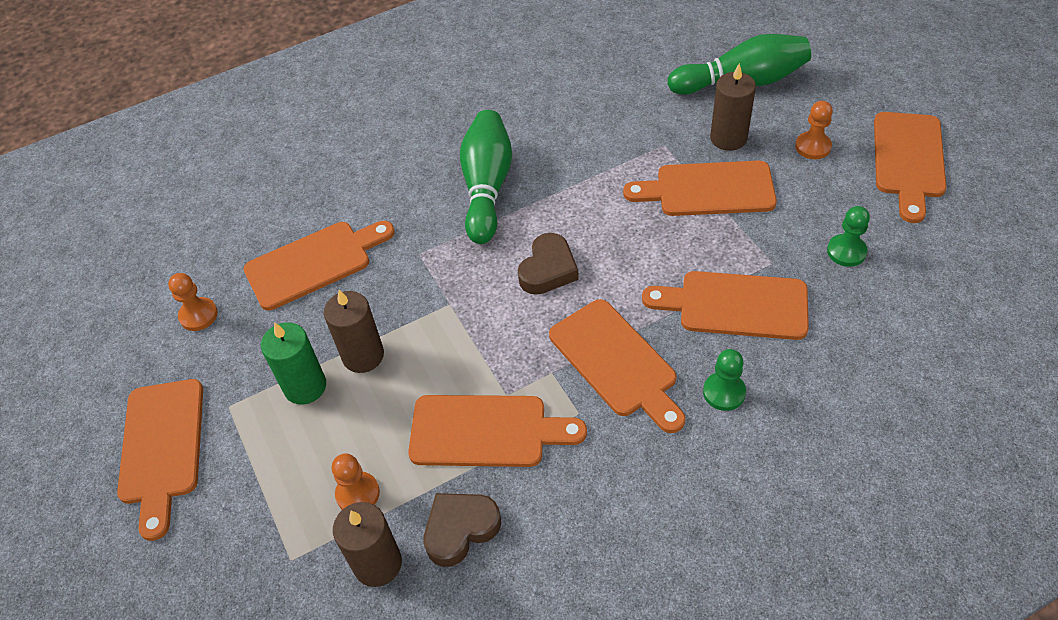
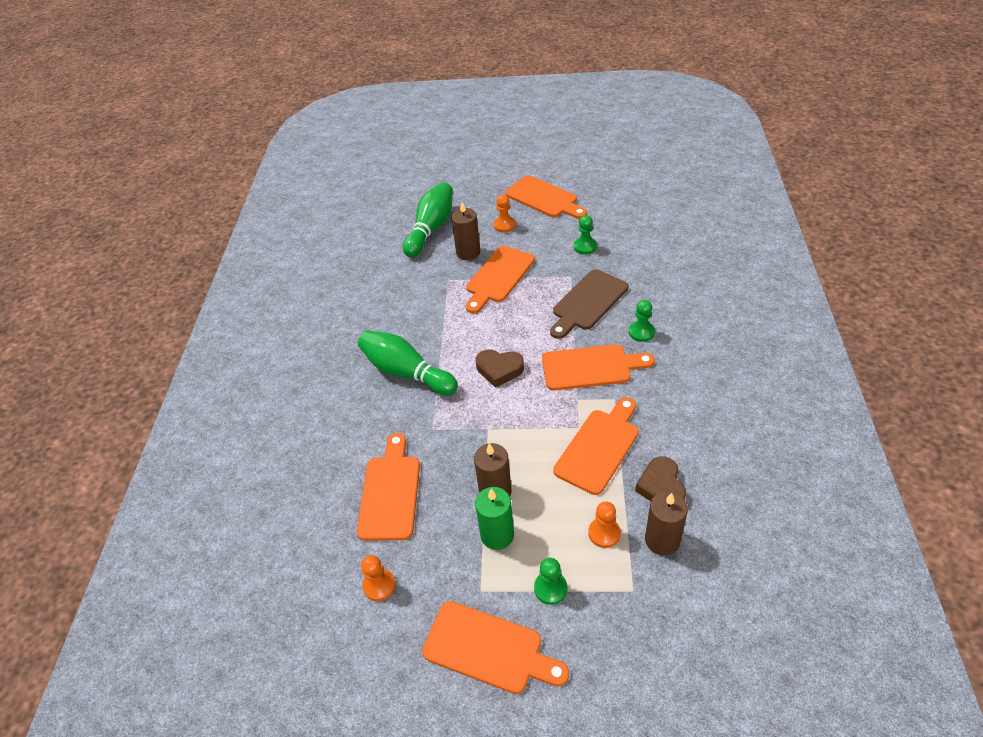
camera: 60 degrees left, 5 degrees down
(258, 472) = (550, 588): none -> green pawn
(548, 269) = (499, 370): brown heart -> brown heart turned 135 degrees clockwise
(735, 305) = (588, 302): orange cutting board -> brown cutting board

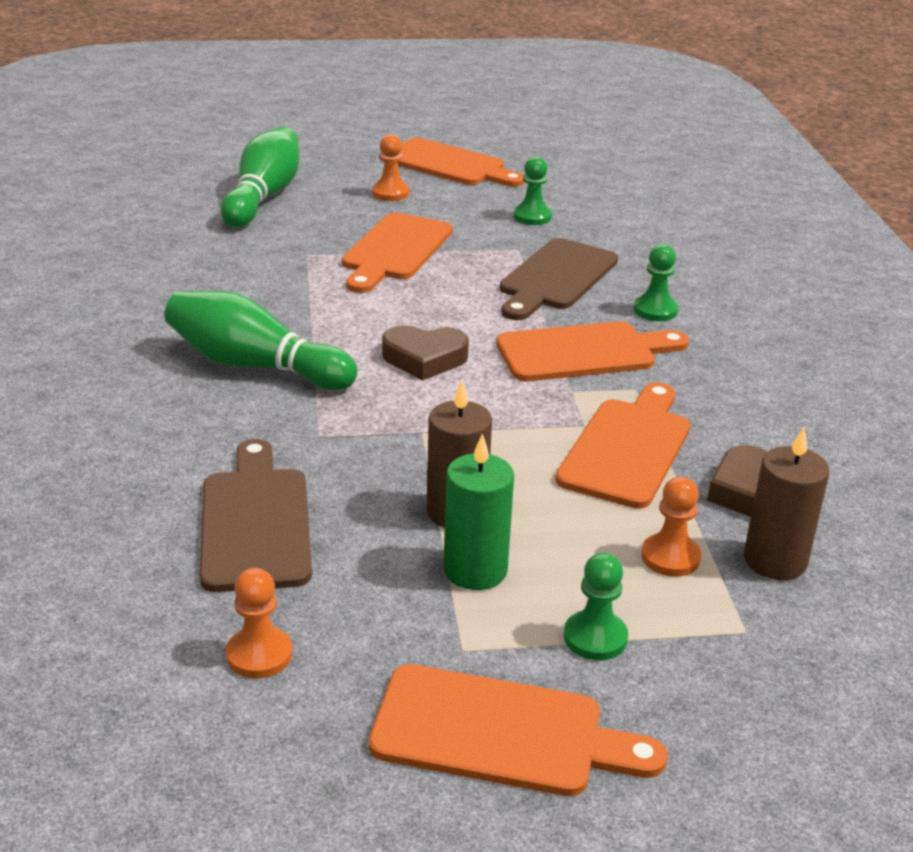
camera: 15 degrees left, 15 degrees down
(390, 492) = (255, 522): orange cutting board -> brown cutting board
(468, 252) = (335, 223): brown candle -> none

